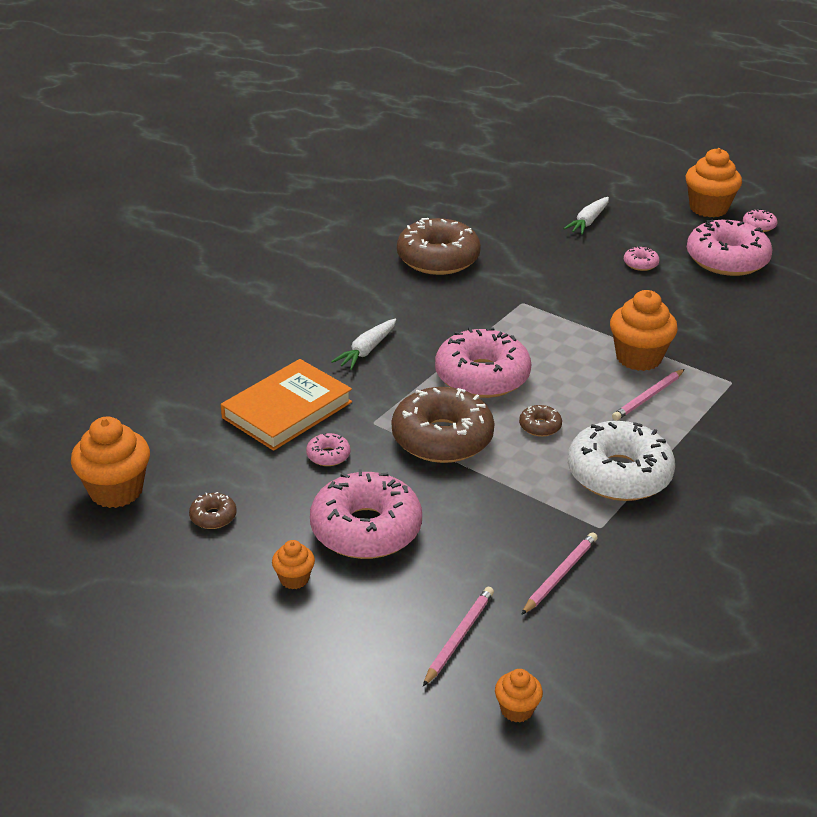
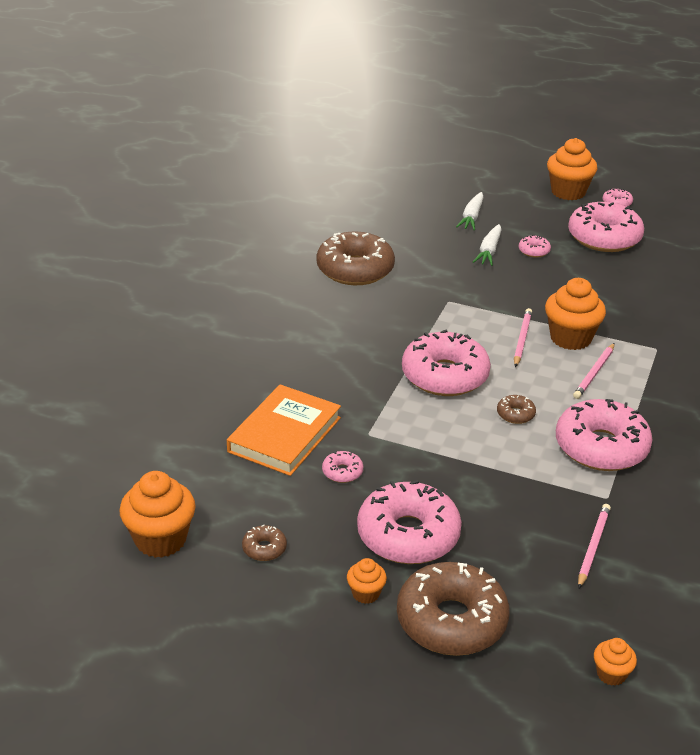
camera: 15 degrees left, 0 degrees up
(366, 350) = (331, 366): white carrot -> white carrot (489, 251)
(442, 438) = (436, 439): brown donut -> brown donut (451, 621)
(458, 637) = (533, 619): pink pencil -> pink pencil (521, 339)
(619, 474) = (601, 447): white donut -> pink donut

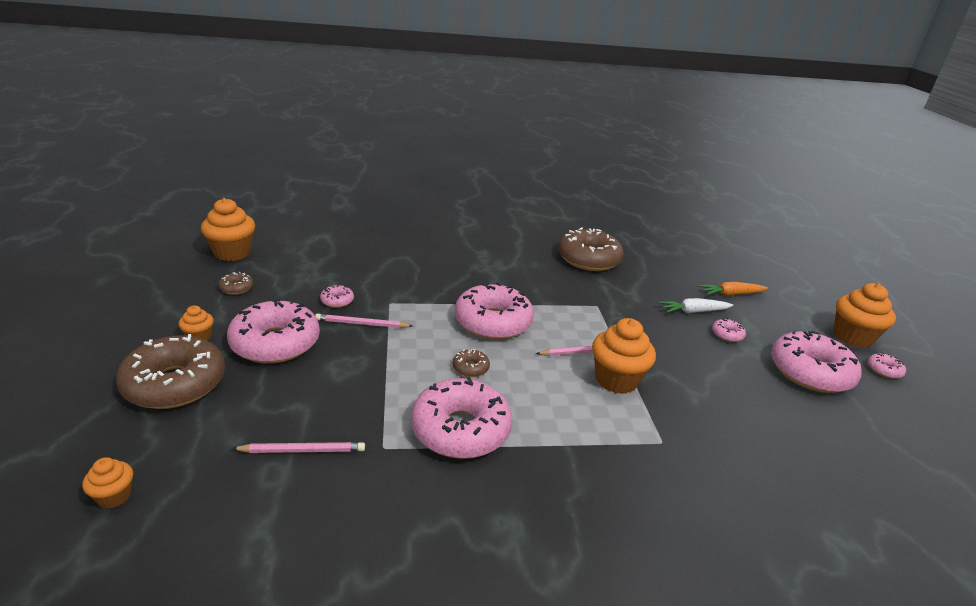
camera: 60 degrees right, 5 degrees down
(285, 435) = (365, 271): orange book -> none
(471, 217) = (731, 294): white carrot -> orange carrot
(594, 373) = (576, 405): pink pencil -> pink pencil (362, 324)

